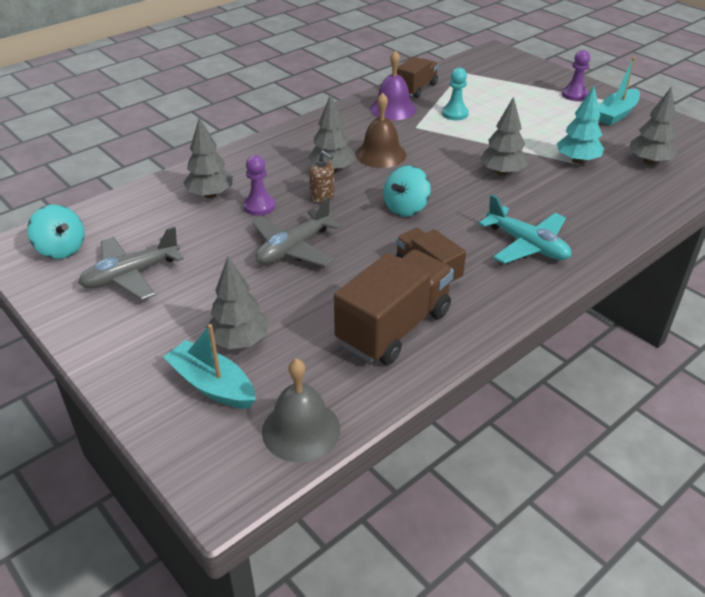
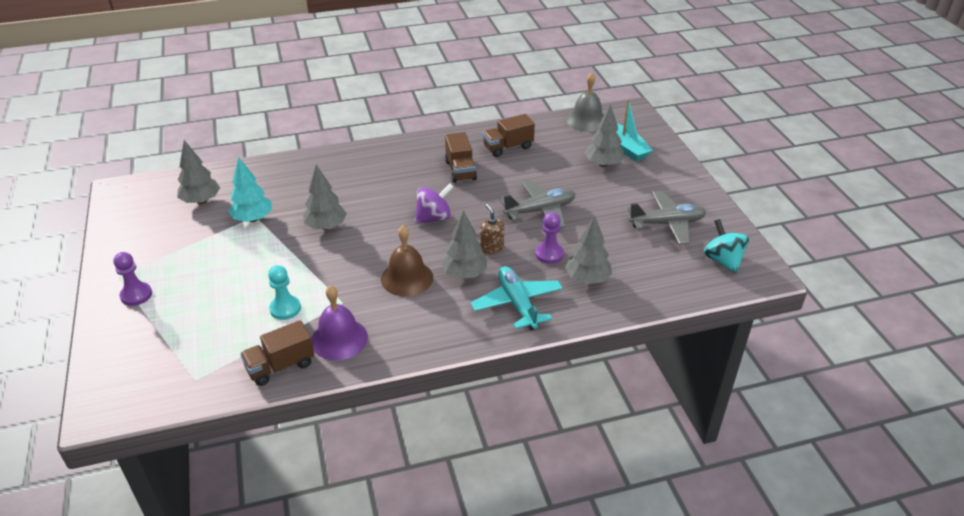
camera: 155 degrees left, 0 degrees up
(394, 327) = (508, 147): brown truck -> brown truck, size x0.61
(406, 208) = (434, 218): turquoise spinning top -> purple spinning top
(527, 245) = (379, 168): turquoise plane -> turquoise plane (517, 304)
(616, 114) = (141, 256): turquoise boat -> none

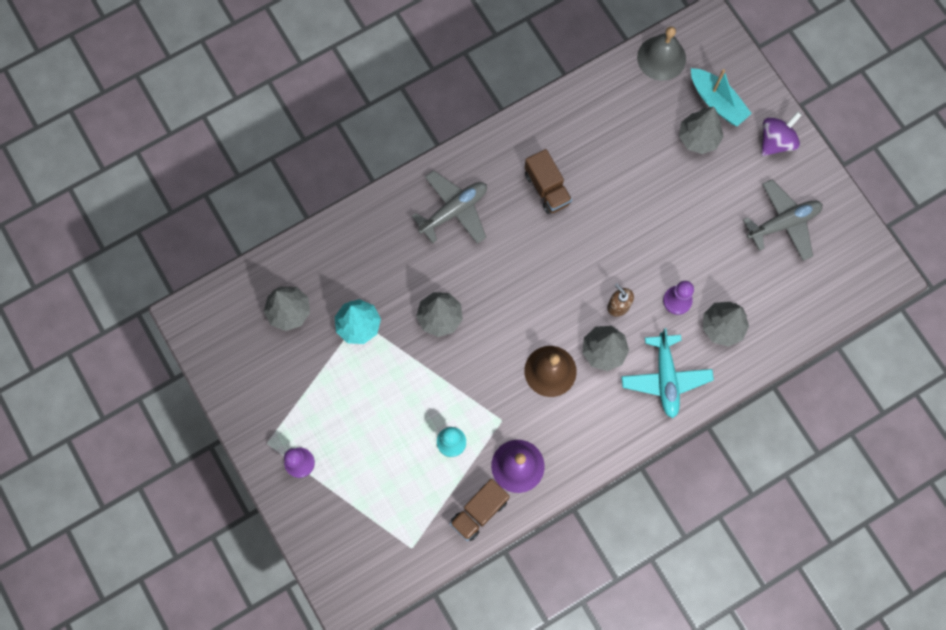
camera: 15 degrees left, 35 degrees up
(434, 218) = (545, 275): purple spinning top -> purple spinning top (776, 141)
(508, 147) = (586, 133): brown truck -> none
(517, 304) = (665, 378): turquoise plane -> turquoise plane turned 150 degrees counterclockwise
(540, 210) = (651, 235): grey plane -> grey plane (454, 211)
(722, 260) = (845, 266): turquoise spinning top -> none

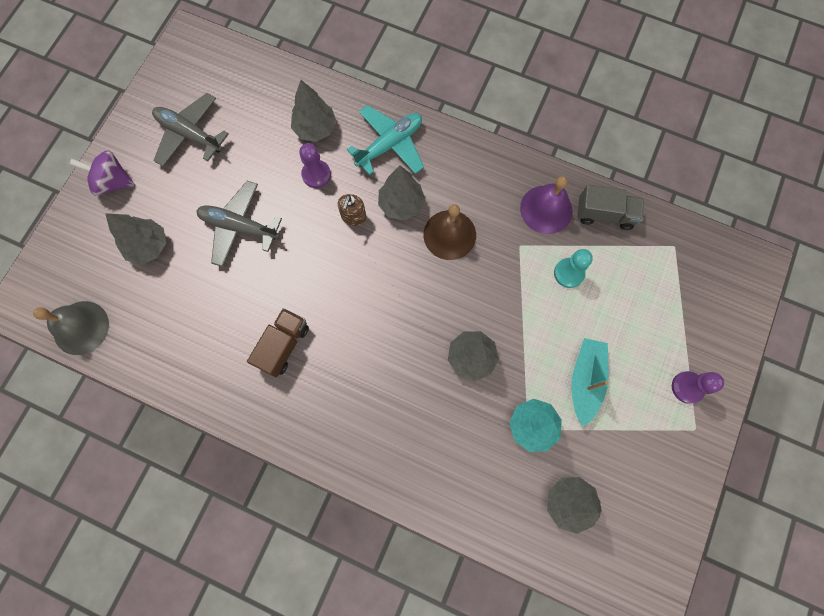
camera: 125 degrees left, 0 degrees up
(454, 211) = (362, 416): grey plane -> grey plane (239, 227)
(479, 512) = (604, 214): brown truck -> grey truck
(717, 102) = (101, 252): turquoise boat -> turquoise boat (585, 381)

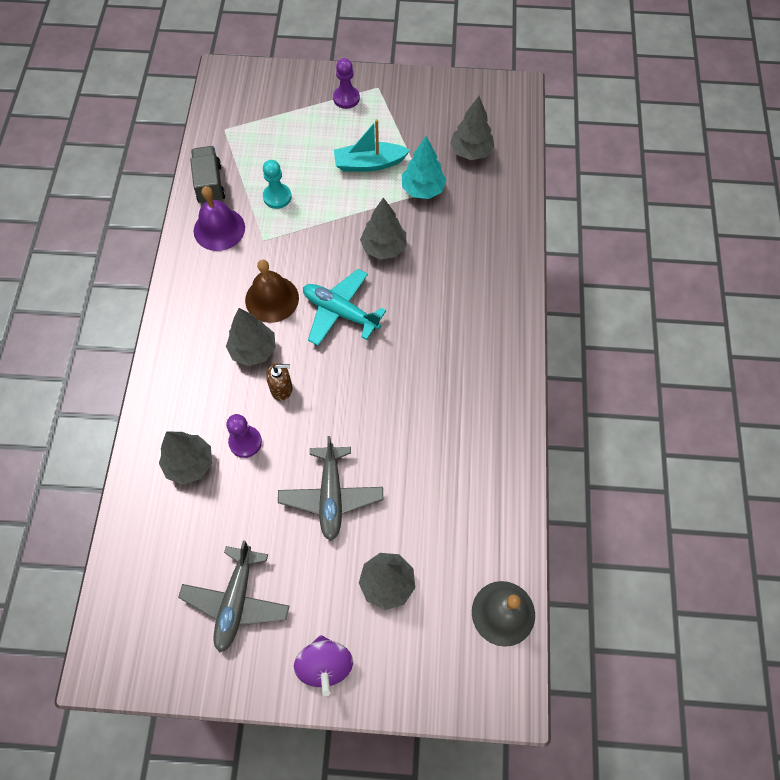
camera: 110 degrees left, 10 degrees down
(283, 345) = (437, 403): brown truck -> none
(389, 145) = (188, 383): turquoise plane -> turquoise plane (340, 312)

